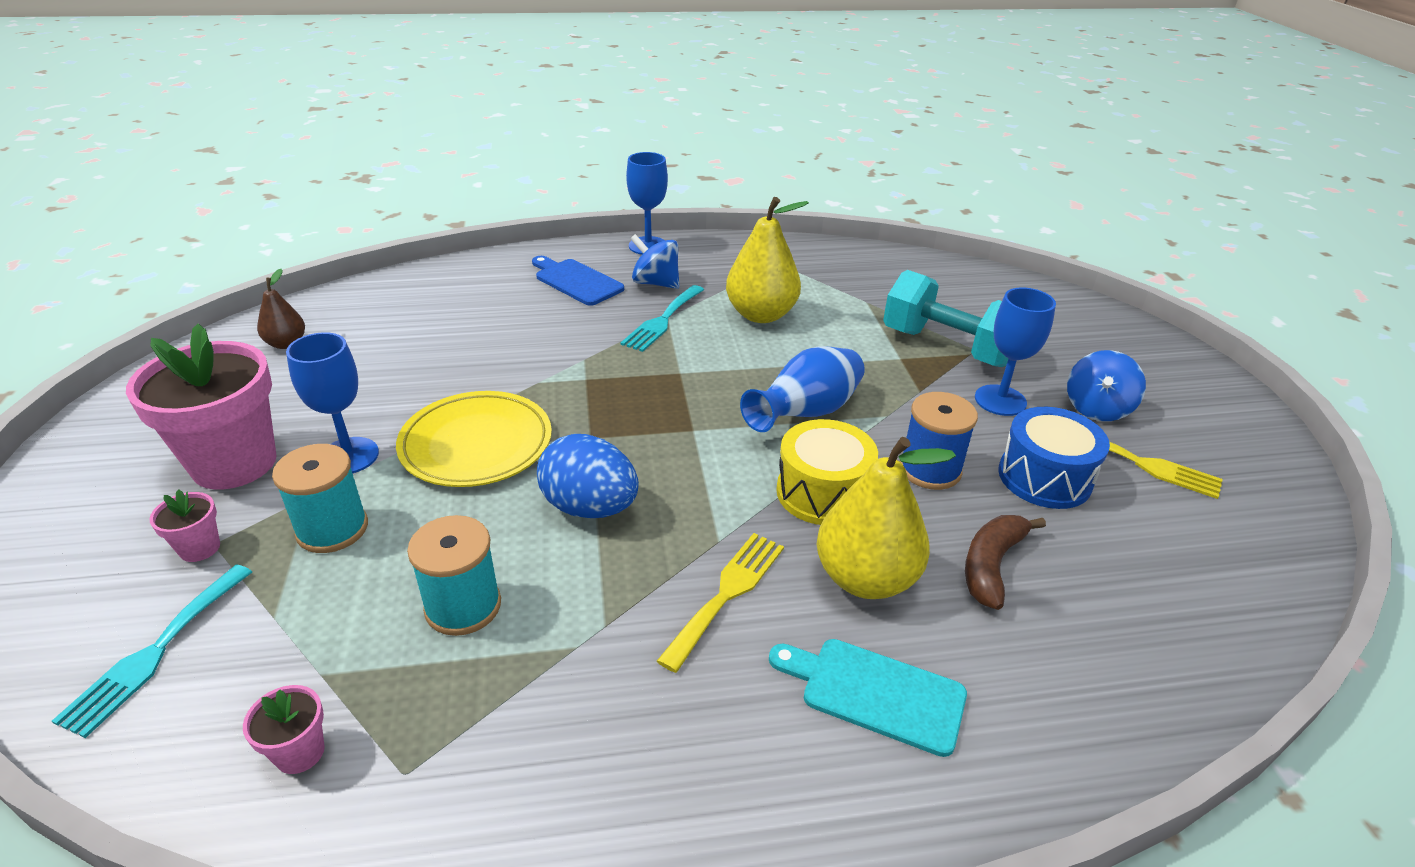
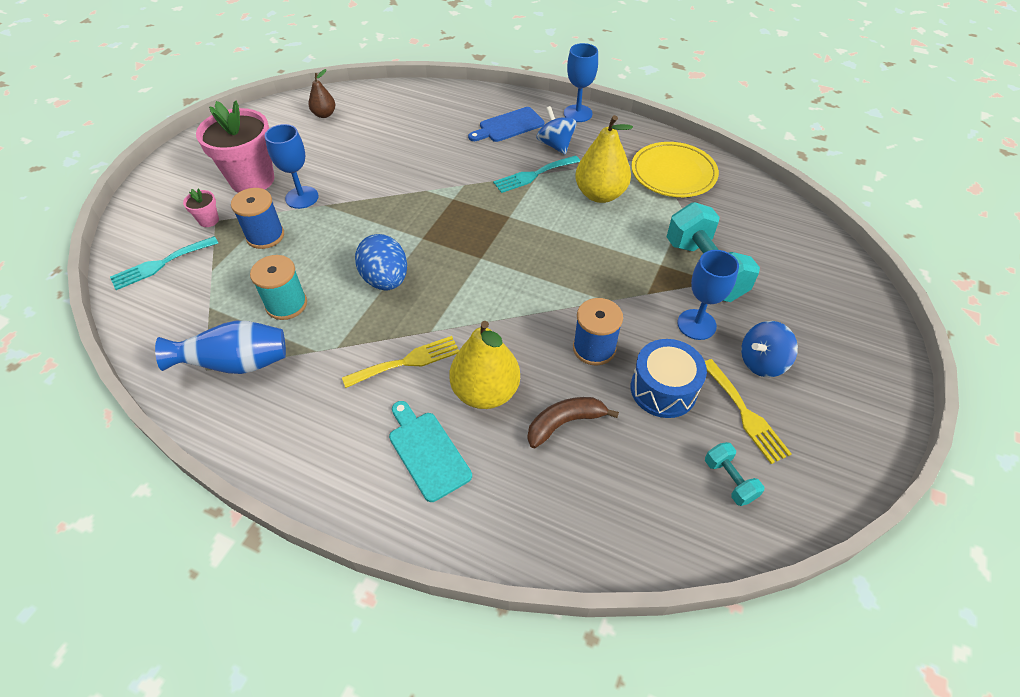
camera: 35 degrees right, 15 degrees up
(300, 752) = (177, 338): pink flower pot -> none
(332, 529) = (265, 236): turquoise spool -> blue spool
(476, 444) = (363, 217): yellow plate -> yellow plate (673, 173)
(576, 281) = (508, 126): blue cutting board -> blue cutting board turned 105 degrees counterclockwise
(806, 414) = (557, 276): blue vase -> blue vase (237, 364)
(822, 492) = (514, 331): yellow drum -> none
(1205, 534) = (729, 480): none -> turquoise dumbbell

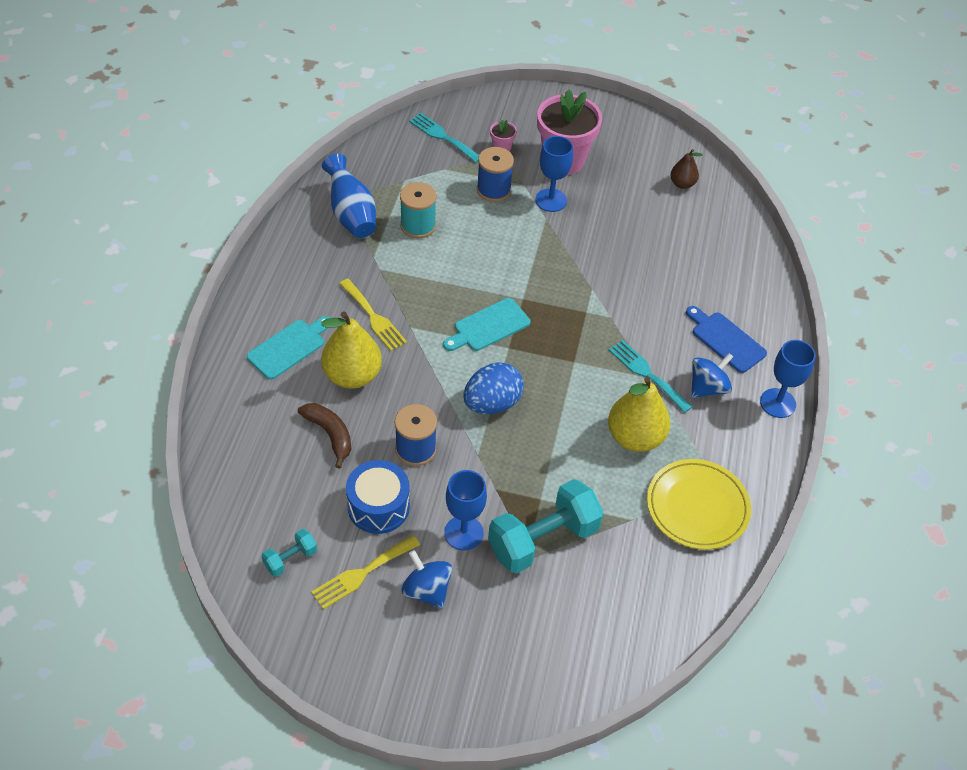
camera: 75 degrees right, 0 degrees up
(385, 280) = (462, 283): blue egg -> blue egg (492, 403)
(449, 268) = (488, 326): none -> turquoise cutting board

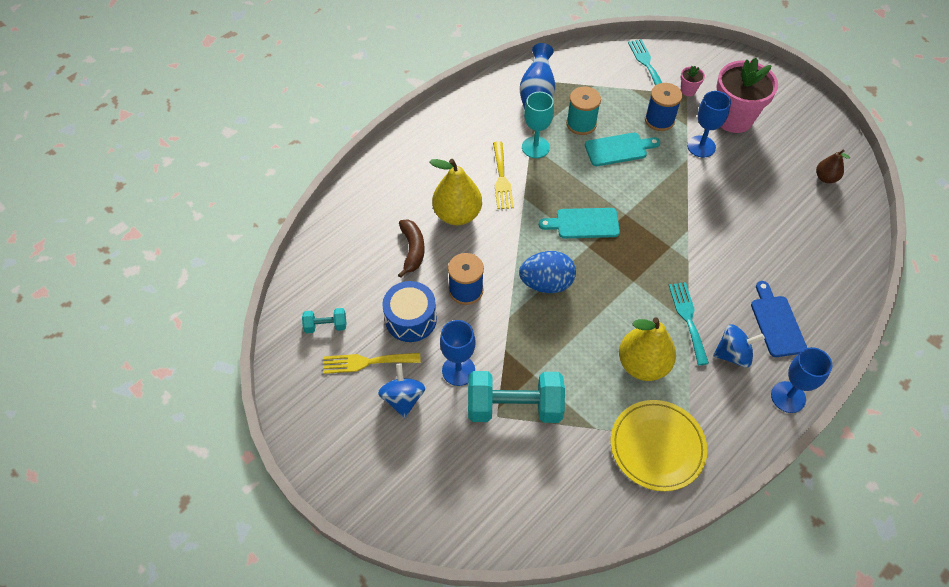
camera: 35 degrees right, 5 degrees up
(289, 347) = (427, 174): turquoise cutting board -> turquoise cutting board (619, 149)
(387, 269) = (535, 147): none -> turquoise goblet

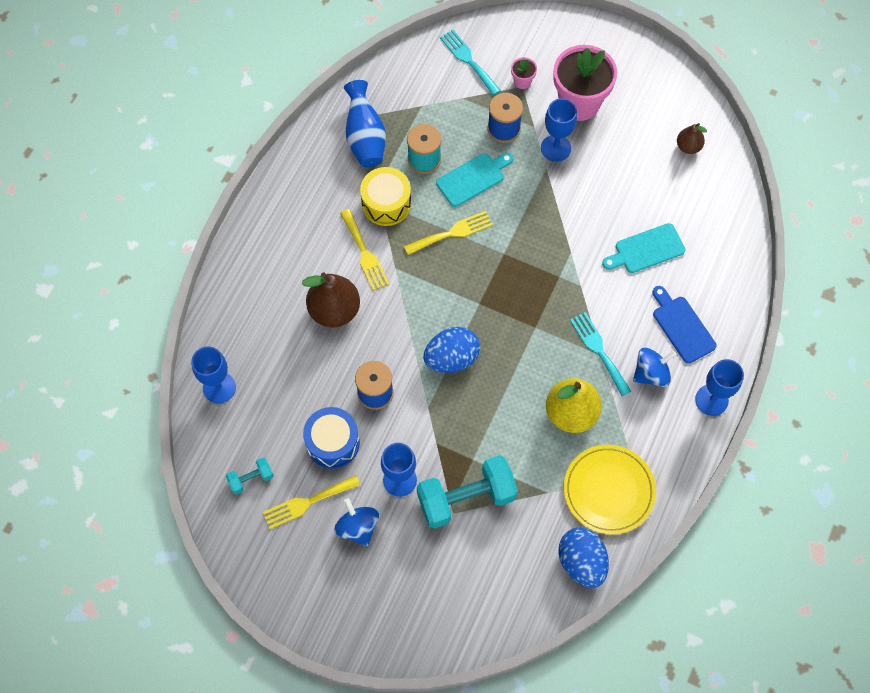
camera: 20 degrees left, 10 degrees up
(332, 244) = (219, 387): none -> blue goblet
(412, 250) = (304, 366): brown banana -> none
(457, 214) = (334, 310): yellow pear -> brown pear
(535, 147) = (386, 203): turquoise goblet -> yellow drum
(583, 223) = (466, 278): turquoise cutting board -> turquoise cutting board (646, 249)
(584, 185) = (452, 233): none -> yellow fork
(607, 505) = (581, 562): none -> blue egg

